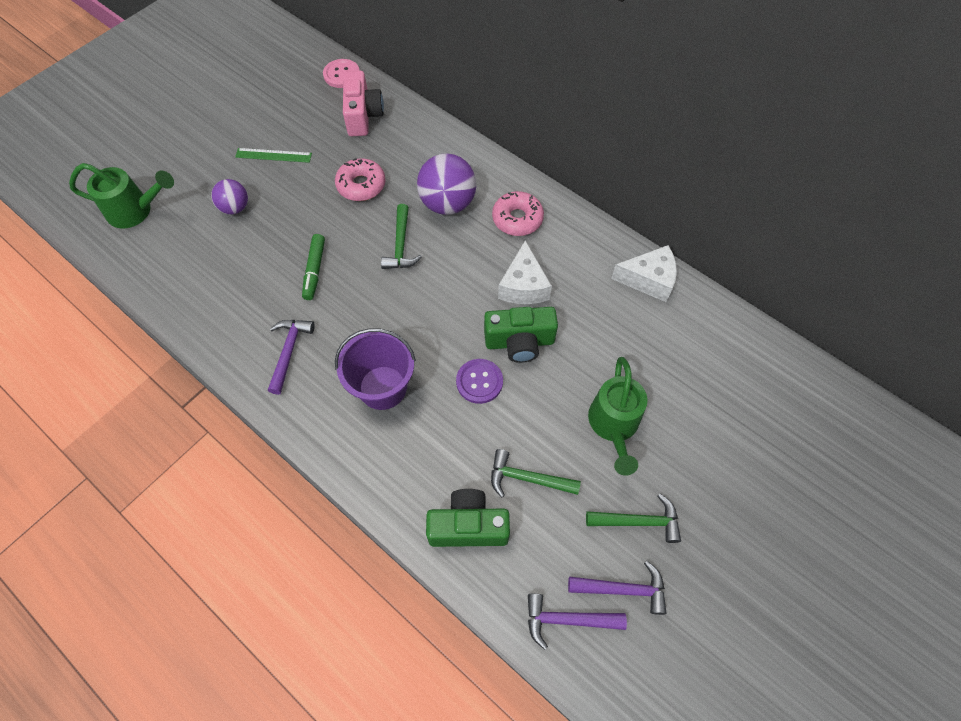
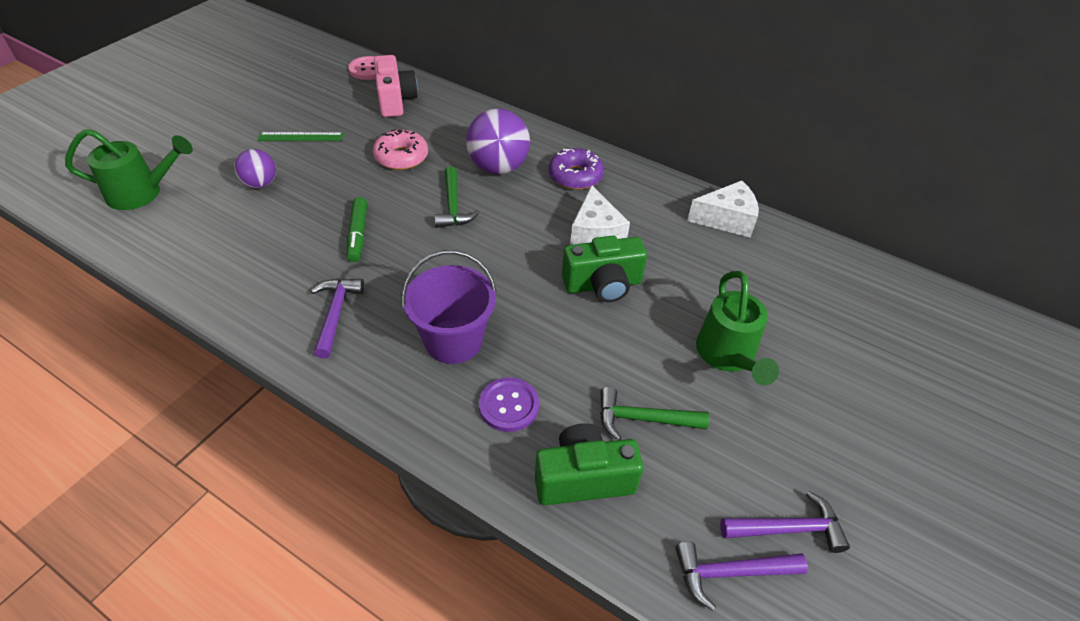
camera: 10 degrees left, 15 degrees down
(479, 382) = (565, 326): purple button -> purple button (509, 405)
(517, 219) = (575, 176): pink donut -> purple donut
(638, 521) = (784, 451): green hammer -> none

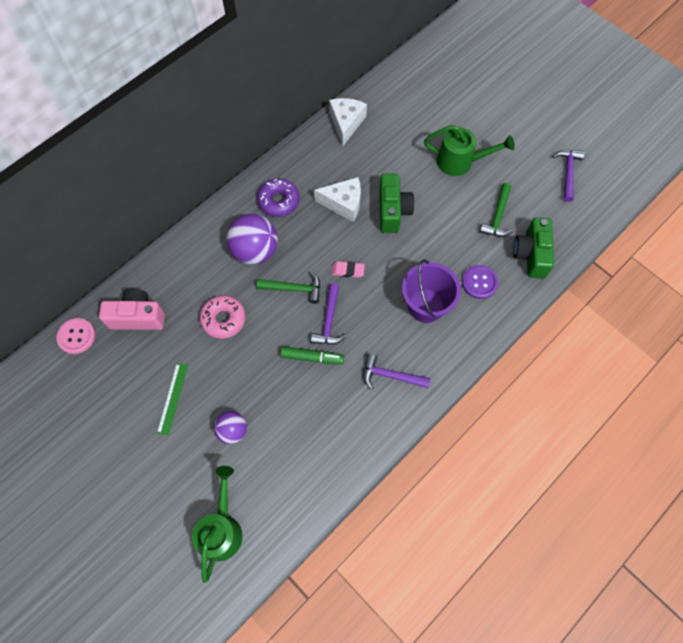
camera: 75 degrees left, 20 degrees up
(491, 251) = (348, 271): none -> pink eraser
(731, 573) = (587, 204): purple hammer -> purple hammer (329, 321)

